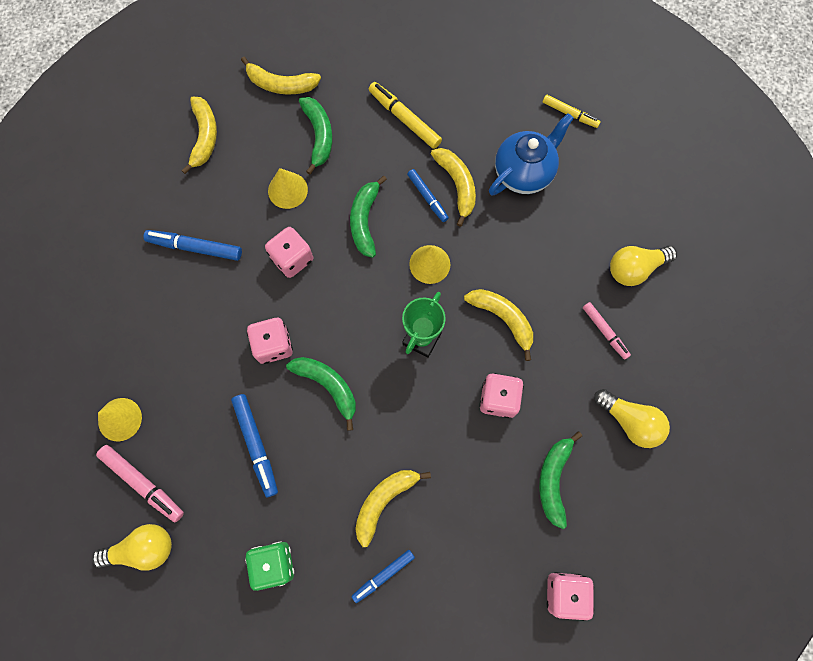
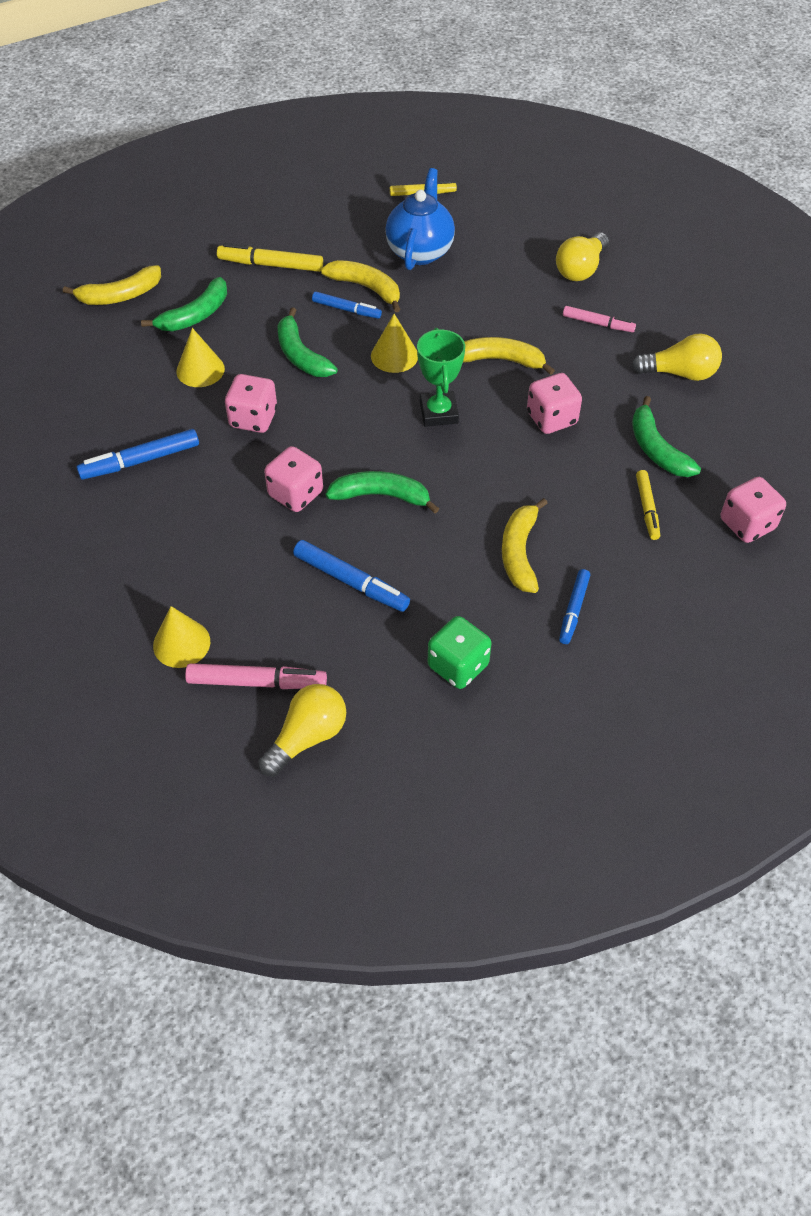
camera: 35 degrees left, 20 degrees down
(204, 137) = (72, 371): yellow banana -> none
(319, 136) = (195, 315): green banana -> green banana turned 90 degrees clockwise
(503, 527) = (647, 508): none -> yellow marker

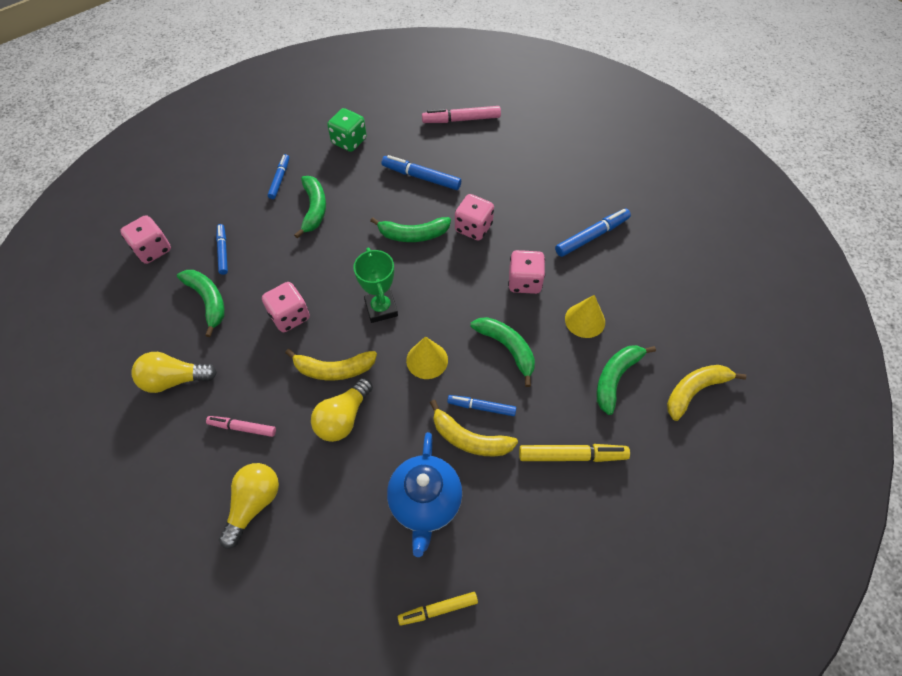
camera: 170 degrees right, 5 degrees up
(181, 643) = (511, 132): yellow cone -> none
(307, 737) = (426, 100): yellow light bulb -> yellow light bulb (343, 418)
(520, 552) = (314, 209): yellow banana -> green banana
(647, 508) = (223, 251): yellow marker -> blue marker

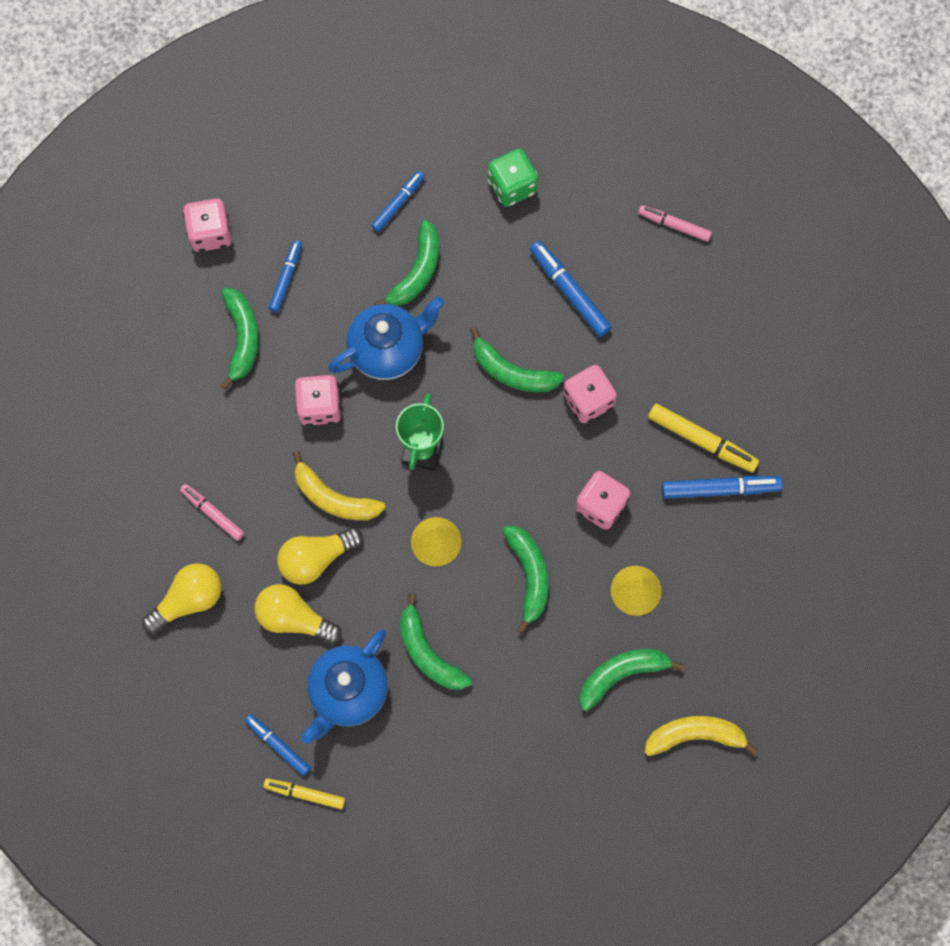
camera: 30 degrees right, 15 degrees up
(174, 379) = (169, 419): yellow light bulb -> yellow light bulb (294, 618)
(320, 260) = (388, 350): none -> blue teapot
(461, 120) = (674, 225): pink marker -> pink marker, size x0.66
(469, 439) = (428, 652): yellow banana -> green banana
(481, 407) = (460, 626): blue marker -> blue marker (278, 745)
(572, 455) = (519, 728): yellow marker -> yellow marker (702, 440)

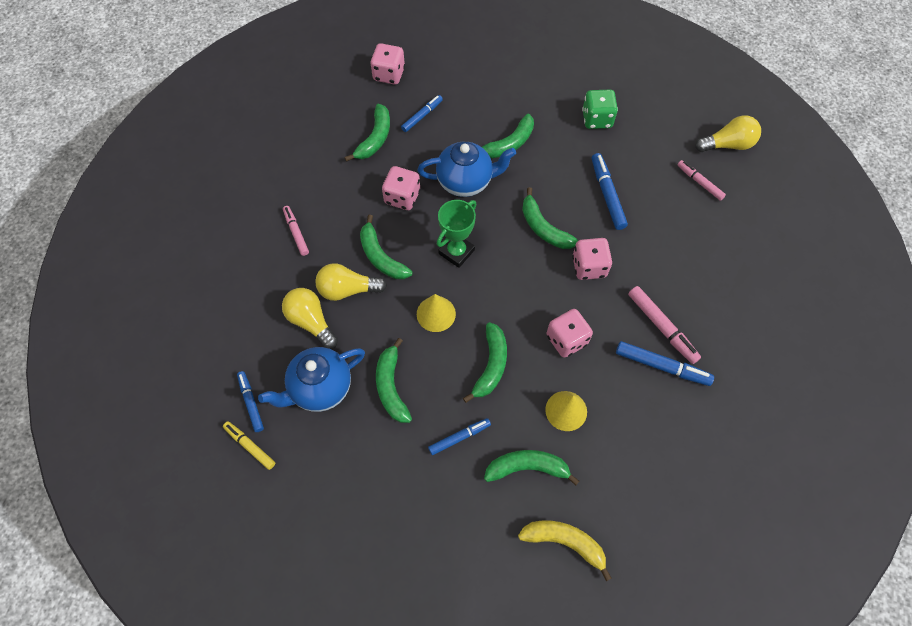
camera: 25 degrees right, 10 degrees down
(189, 600) = (248, 279): yellow light bulb -> yellow light bulb (727, 144)
(334, 498) = (381, 256): yellow banana -> green banana
(398, 203) = (516, 101): blue marker -> blue marker (459, 437)
(702, 440) = (662, 327): yellow marker -> pink marker

